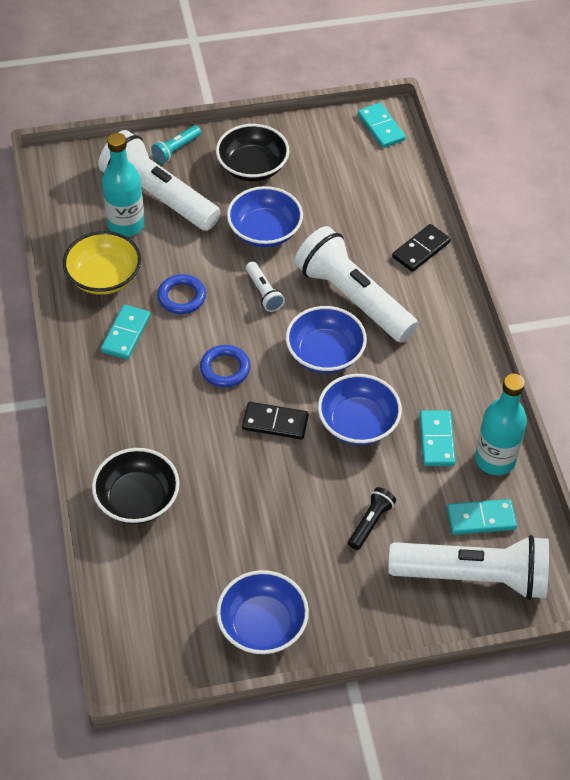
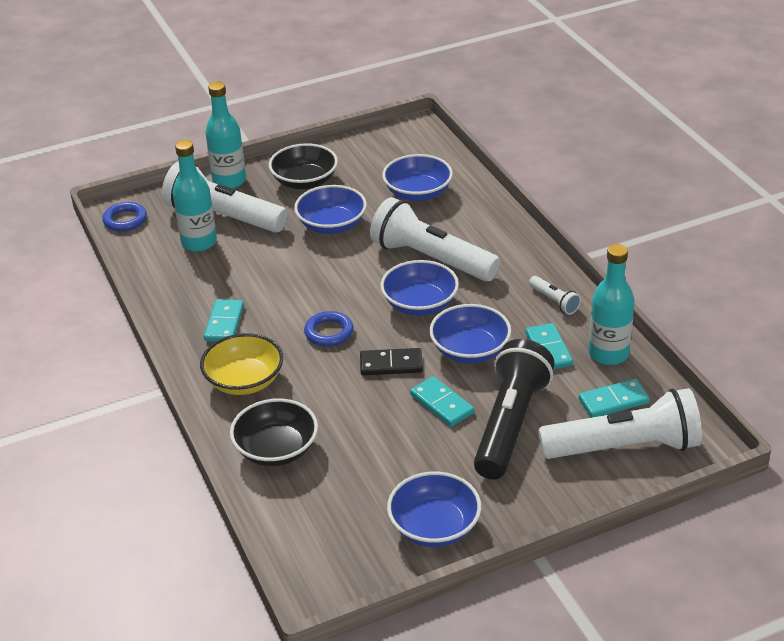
camera: 10 degrees left, 15 degrees down
(104, 277) = (190, 284): yellow bowl -> yellow bowl (244, 381)
(176, 150) = (229, 181): turquoise flashlight -> turquoise bottle
(182, 297) = (269, 286): blue ring -> blue ring (125, 220)
(264, 293) = (346, 269): white flashlight -> white flashlight (554, 301)
(364, 207) = (418, 193): none -> blue bowl
(370, 523) = (510, 424): black flashlight -> black flashlight, size x2.31
(381, 127) = (412, 135): turquoise domino -> turquoise domino (441, 404)
(421, 250) = (480, 214): black domino -> none

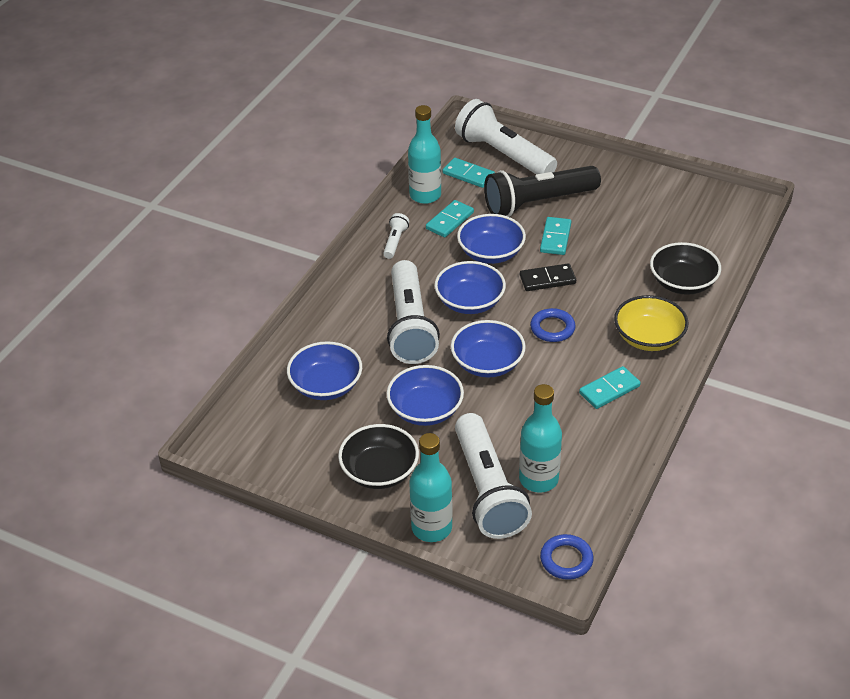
camera: 130 degrees left, 5 degrees up
(391, 364) = (547, 279): black domino -> black domino turned 60 degrees counterclockwise
(434, 527) = (651, 190): blue bowl -> blue bowl (487, 363)

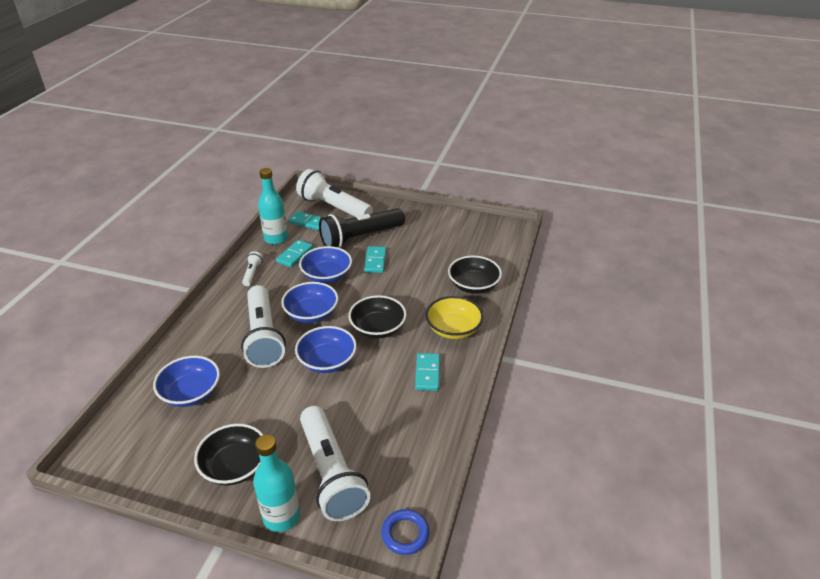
camera: 10 degrees left, 5 degrees down
(425, 410) = (276, 406): blue bowl -> none
(538, 479) = (375, 458): turquoise bottle -> none
(547, 279) = (371, 291): black domino -> none
(552, 328) = (378, 328): blue ring -> black bowl
(609, 389) = (427, 373): turquoise domino -> turquoise domino turned 45 degrees counterclockwise

